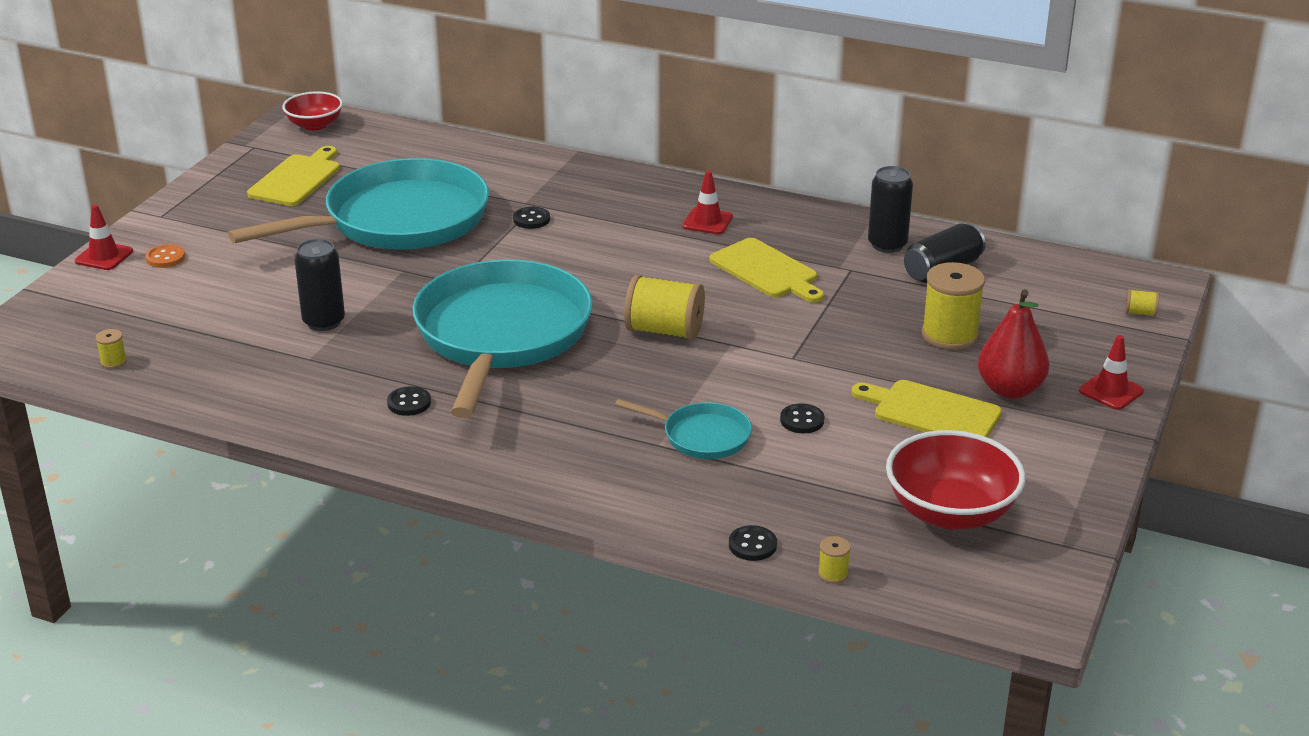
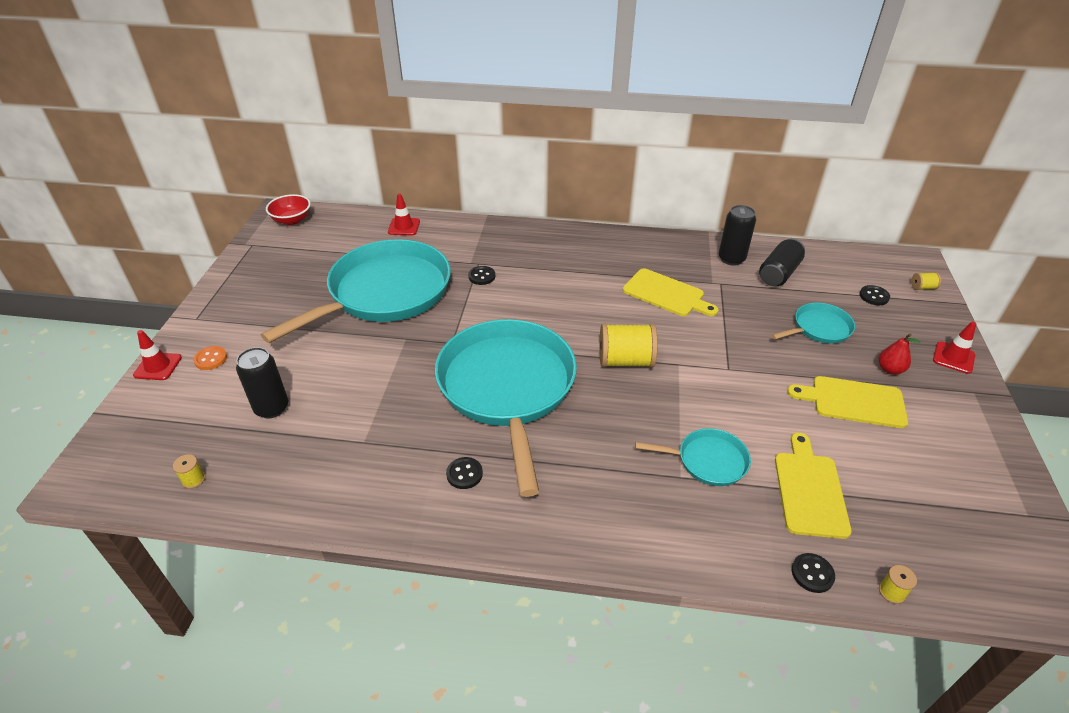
camera: 15 degrees left, 10 degrees up
(297, 179) = (294, 268): yellow cutting board -> yellow cutting board (809, 490)
(324, 322) = (362, 401): black can -> black can (271, 408)
(707, 221) = (604, 259): red traffic cone -> red traffic cone (404, 227)
(802, 420) = (770, 428): black button -> black button (874, 296)
(949, 335) = (819, 328): yellow spool -> turquoise pan
(950, 512) = (931, 500): red bowl -> none
(1010, 390) = (890, 369): red pear -> red pear, size x0.57

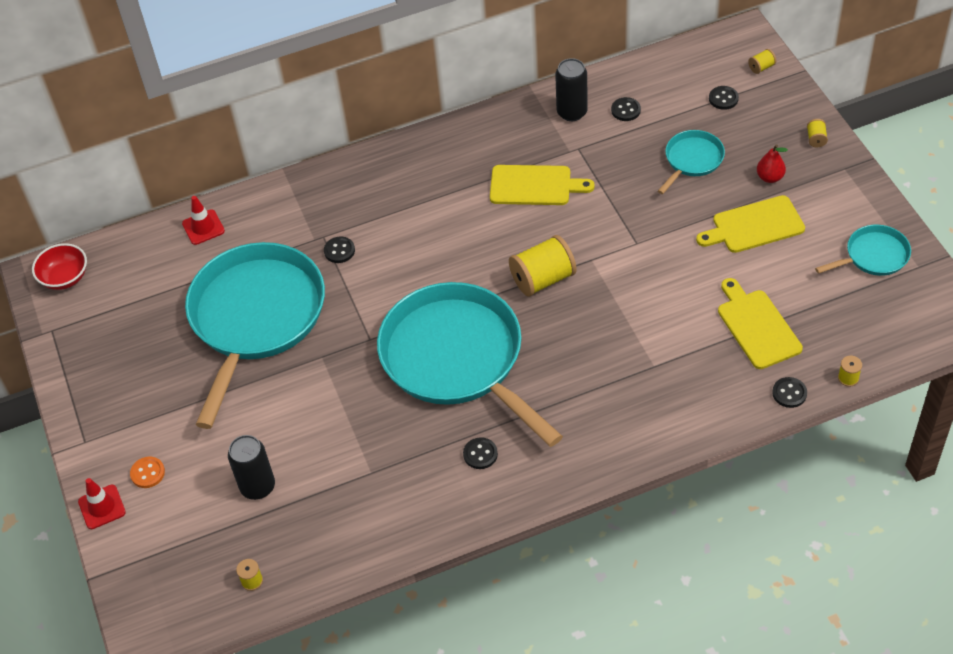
camera: 25 degrees left, 10 degrees up
(708, 461) = (668, 341): turquoise pan -> turquoise pan (873, 256)
(779, 273) = (626, 110): black can -> black button
(953, 358) = (816, 139): red traffic cone -> yellow spool

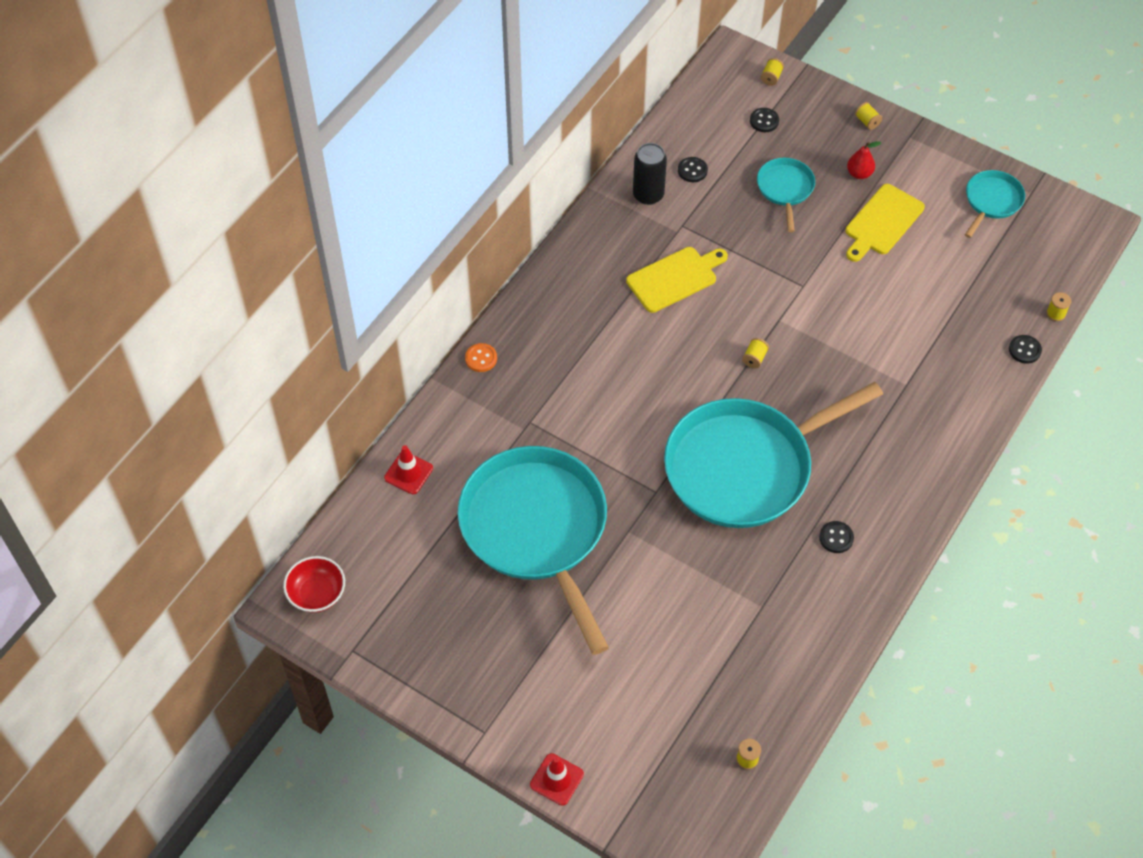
camera: 40 degrees left, 5 degrees up
(147, 473) = (570, 724): orange button -> orange button (481, 358)
(258, 487) = (678, 677): black can -> none
(339, 251) = (556, 427): black button -> none
(456, 358) = (744, 467): turquoise pan -> turquoise pan turned 45 degrees counterclockwise
(543, 279) = (754, 358): yellow spool -> yellow spool, size x0.44
(757, 326) = (955, 307): yellow cutting board -> none

